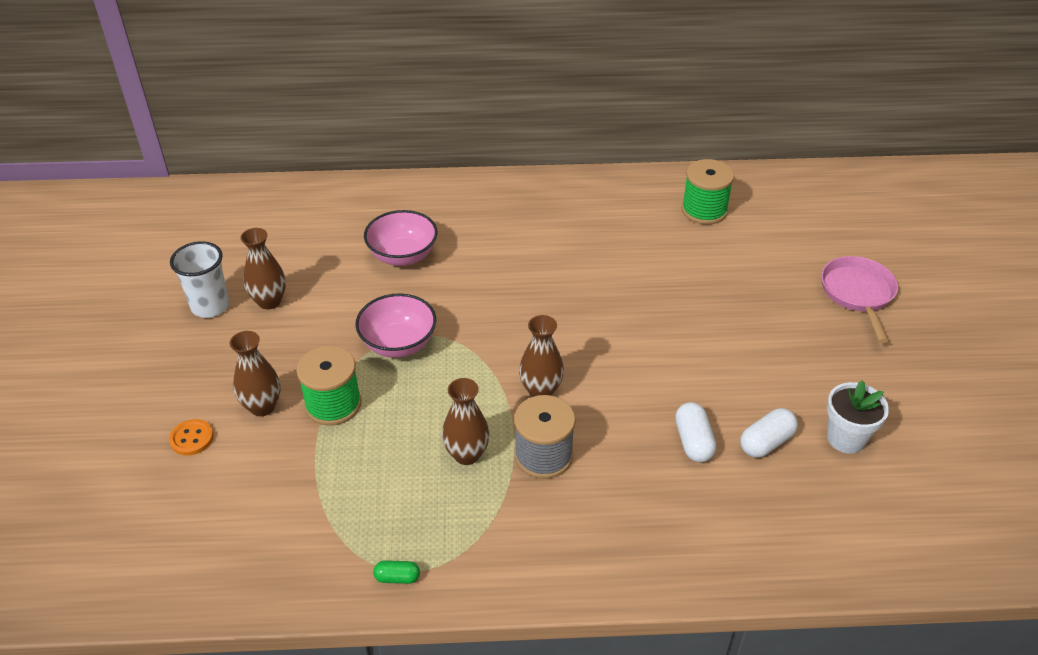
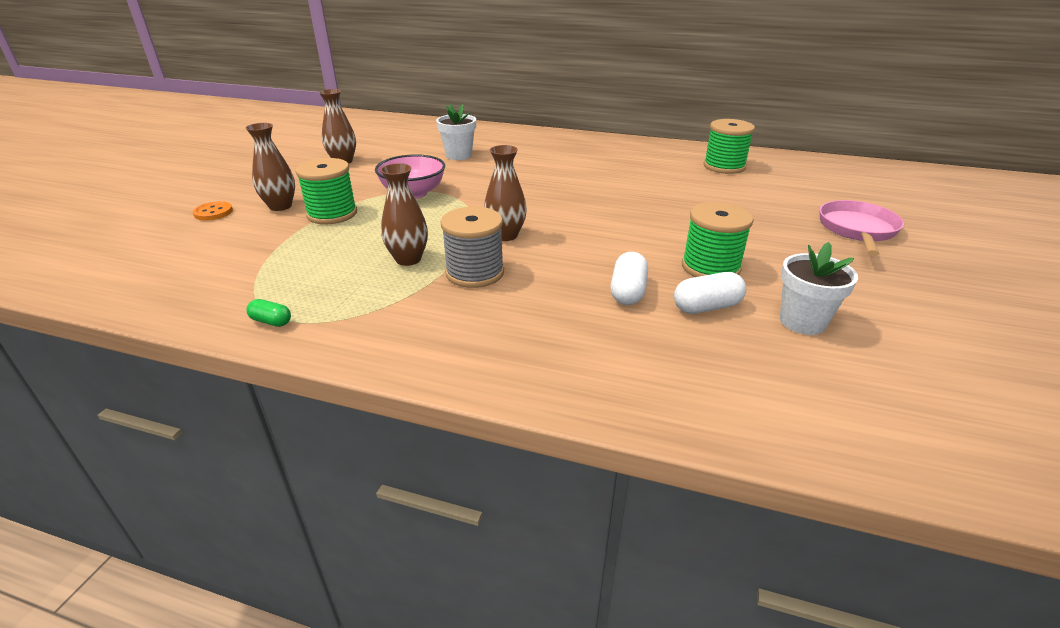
camera: 20 degrees right, 10 degrees down
(210, 306) = (302, 158): white cup -> none
(403, 256) = (458, 155): pink bowl -> white flower pot
(750, 386) = (710, 267): none -> green spool

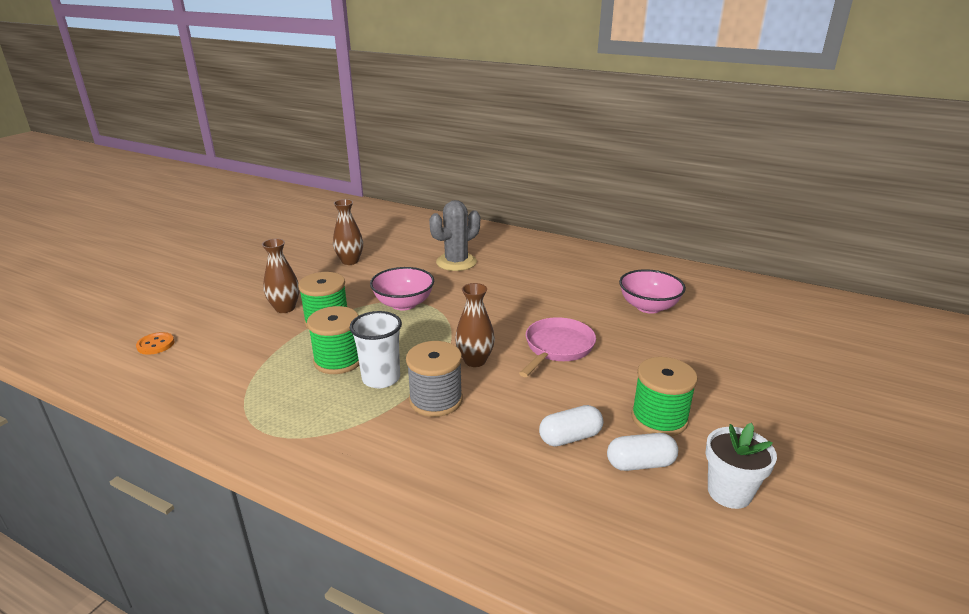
camera: 10 degrees right, 5 degrees down
(213, 212) = (228, 310): orange button -> orange button (155, 345)
(271, 321) = (252, 432): green capsule -> none
(408, 259) = (381, 378): brown vase -> white cup
(458, 155) = (456, 262): white flower pot -> grey cactus
(628, 292) = (570, 437): white capsule -> white capsule turned 45 degrees clockwise
(665, 178) = (648, 307): none -> pink bowl
(724, 166) = (714, 296): green spool -> green spool (338, 360)
(857, 230) = (827, 389): pink pan -> pink pan (557, 348)

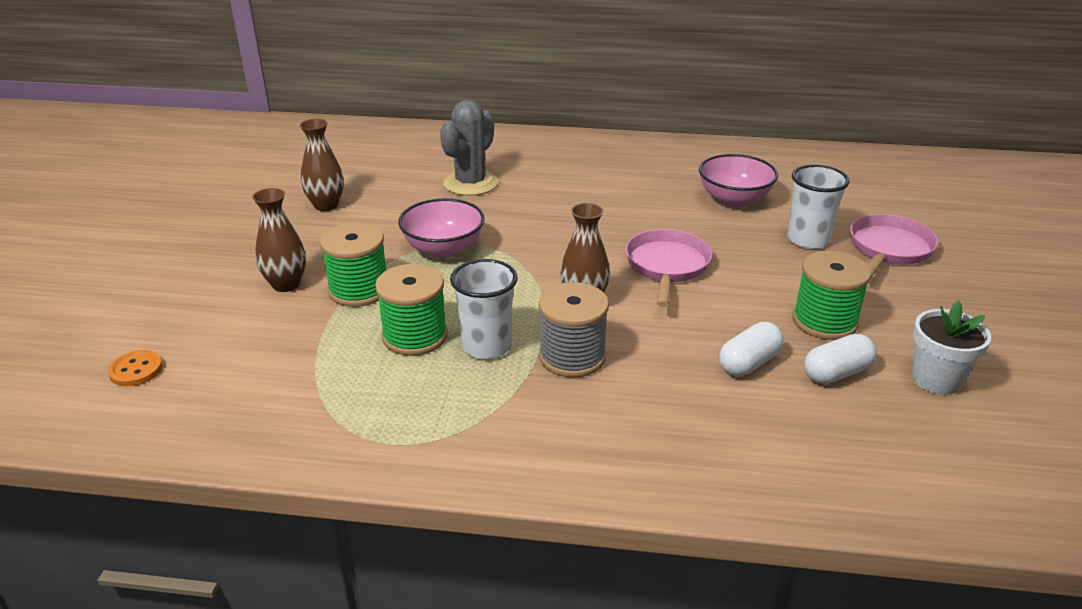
camera: 20 degrees left, 5 degrees up
(690, 349) = (808, 240): none -> white cup
(758, 371) = (888, 249): none -> pink pan

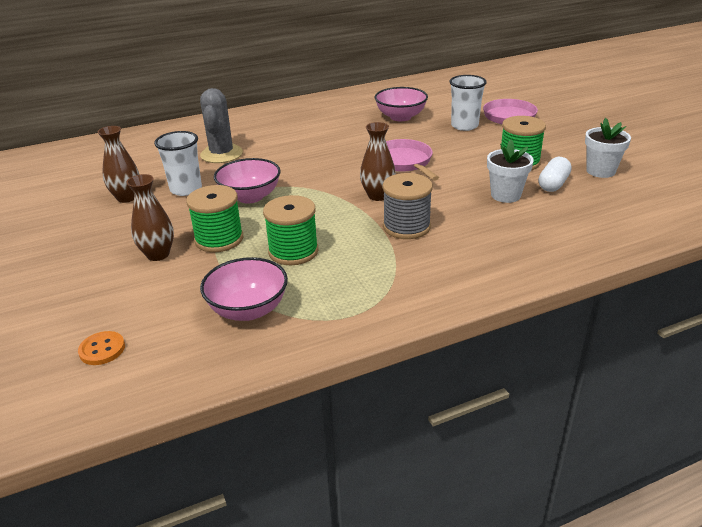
camera: 30 degrees left, 0 degrees up
(298, 387) = (248, 310): none -> pink bowl
(486, 346) = (348, 240): white cup -> white cup (186, 189)
(749, 363) = (505, 195): white capsule -> white flower pot

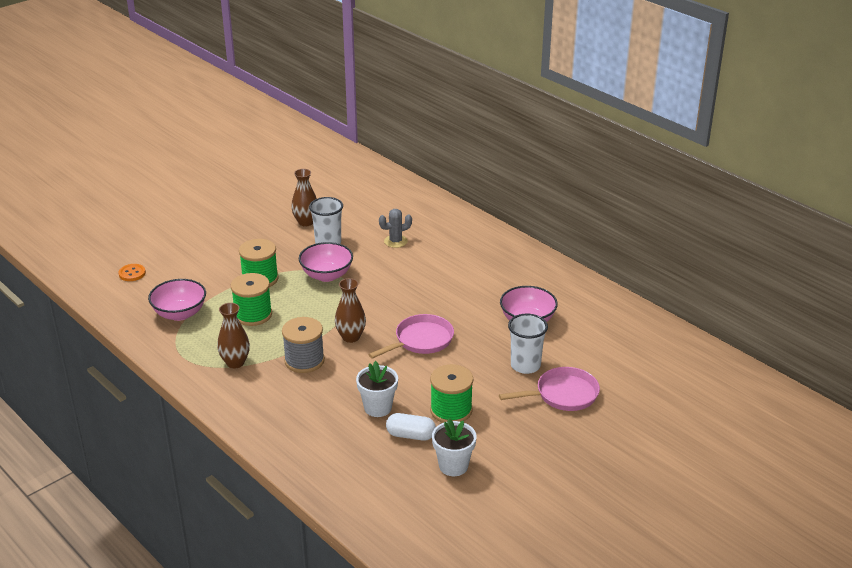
camera: 70 degrees right, 0 degrees up
(158, 254) = (233, 260): brown vase -> brown vase (235, 363)
(221, 154) = (395, 241): grey cactus -> grey cactus, size x0.62

